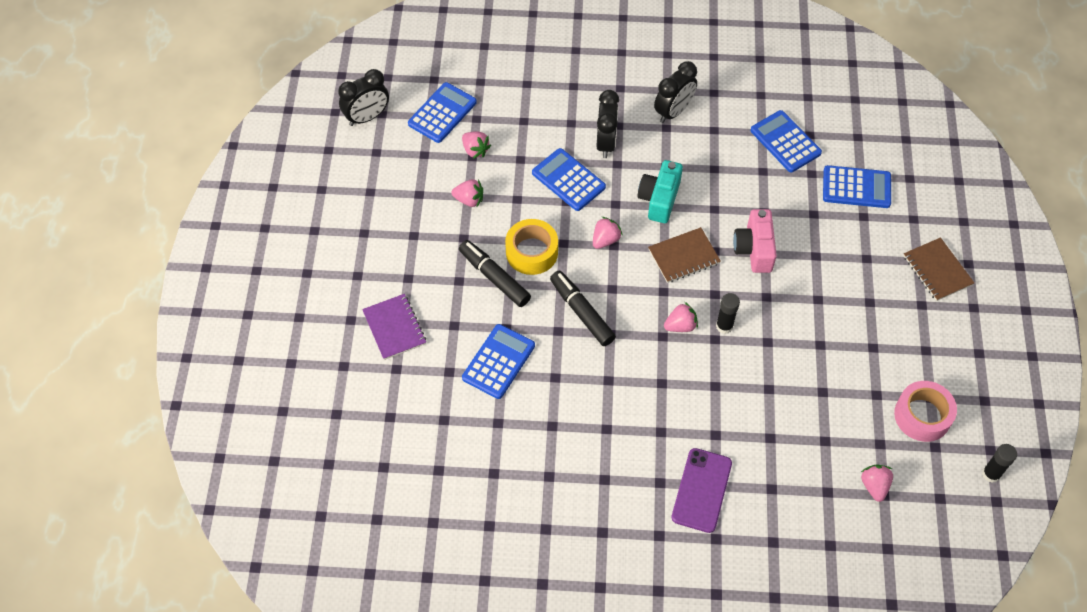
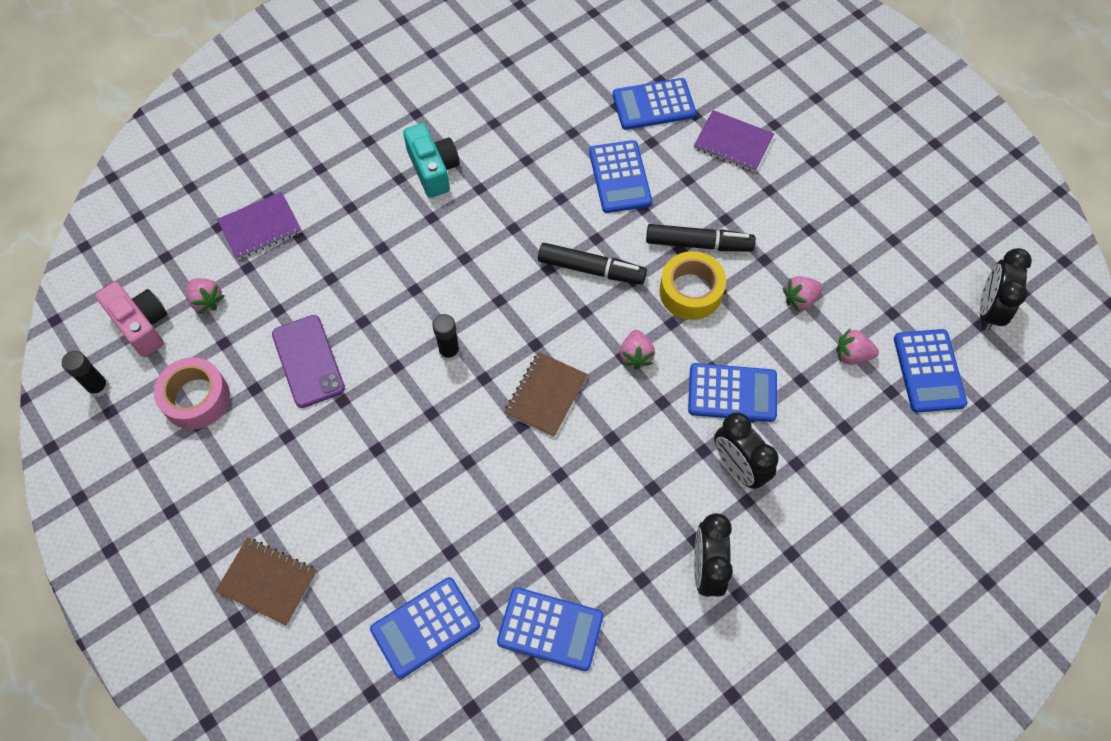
camera: 140 degrees right, 5 degrees up
(417, 399) = (653, 105): none -> blue calculator
(659, 199) = (624, 442): turquoise camera -> turquoise camera (433, 169)
(680, 326) = (491, 322): pink strawberry -> none
(701, 490) = (359, 195): purple phone -> purple phone (308, 361)
(754, 249) = (482, 457): pink camera -> pink camera (142, 325)
(797, 519) = (260, 227): none -> purple notebook

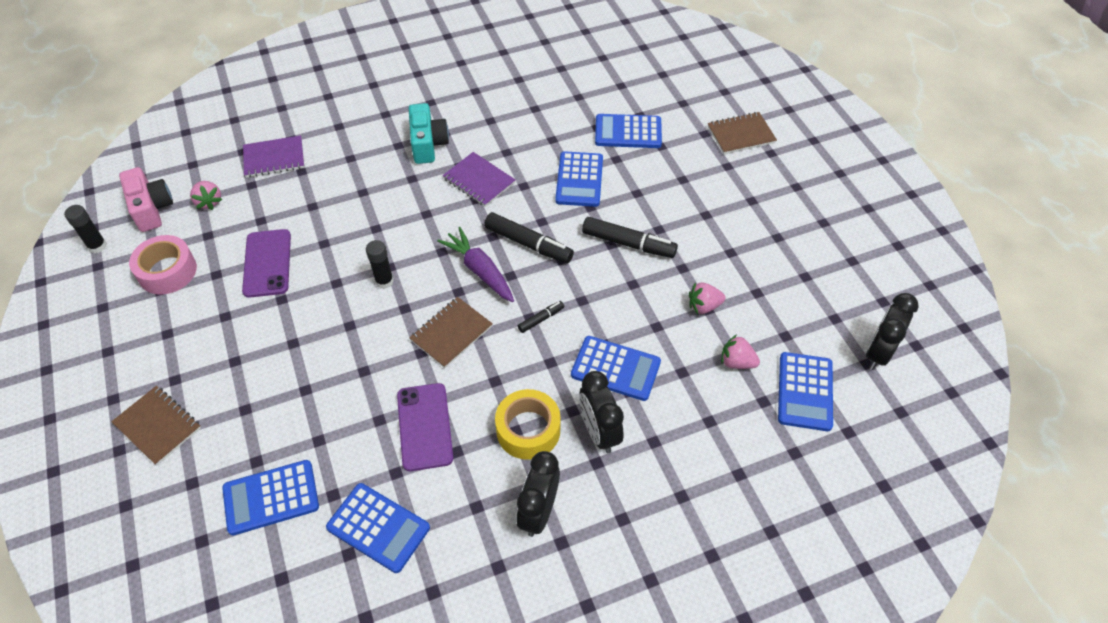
camera: 15 degrees right, 10 degrees down
(549, 313) = (480, 270): none -> purple carrot
(557, 508) = (424, 426): none -> purple phone
(636, 355) = (541, 319): pink strawberry -> black marker
(690, 292) = (608, 279): yellow tape -> yellow tape (528, 430)
(733, 143) = (686, 173): purple notebook -> purple notebook (479, 181)
(777, 81) = (741, 134): none -> brown notebook

